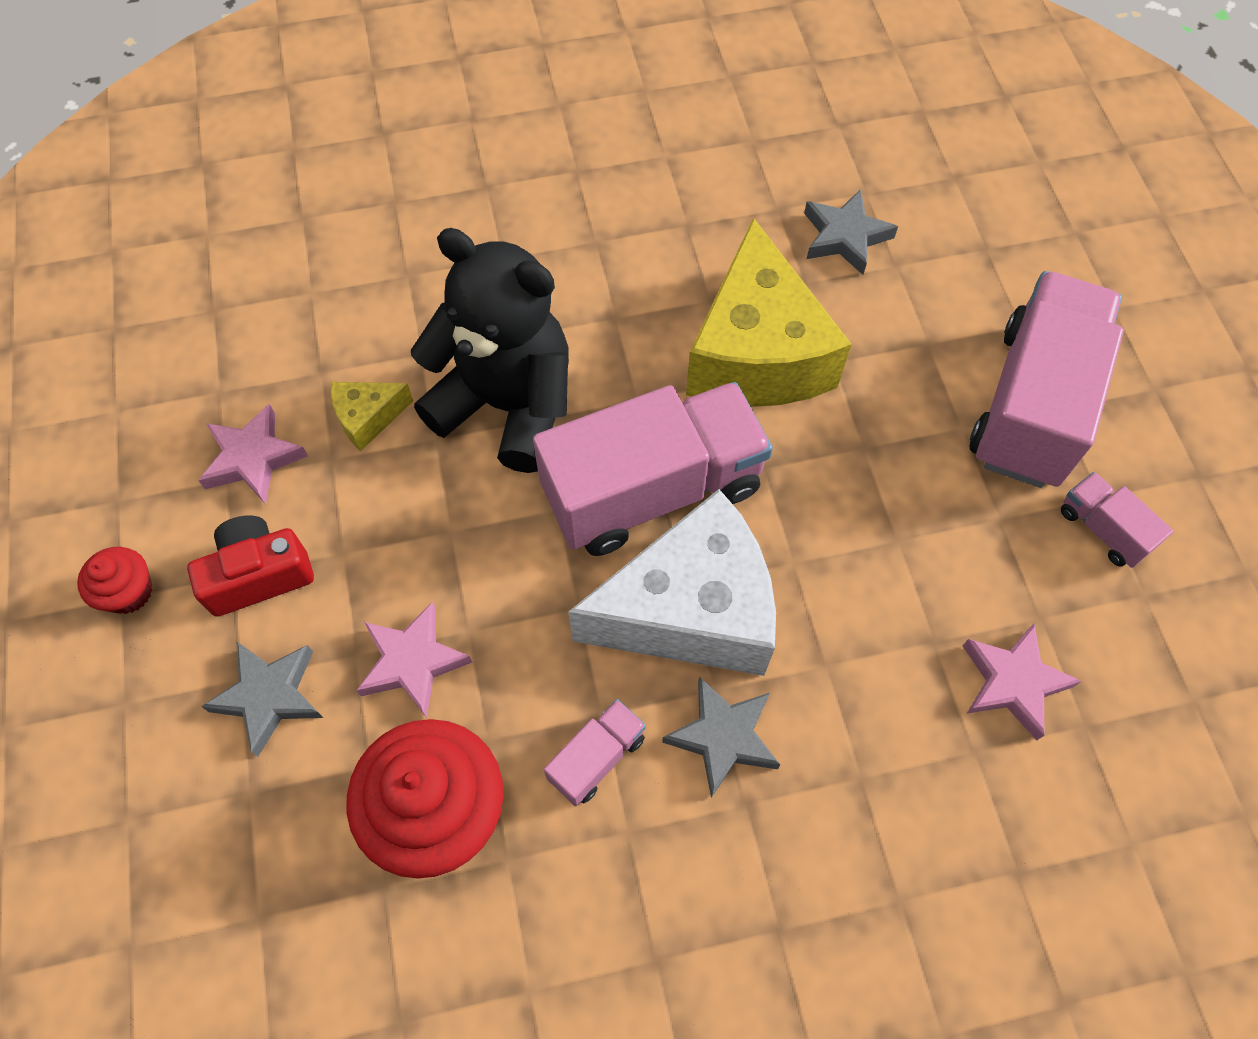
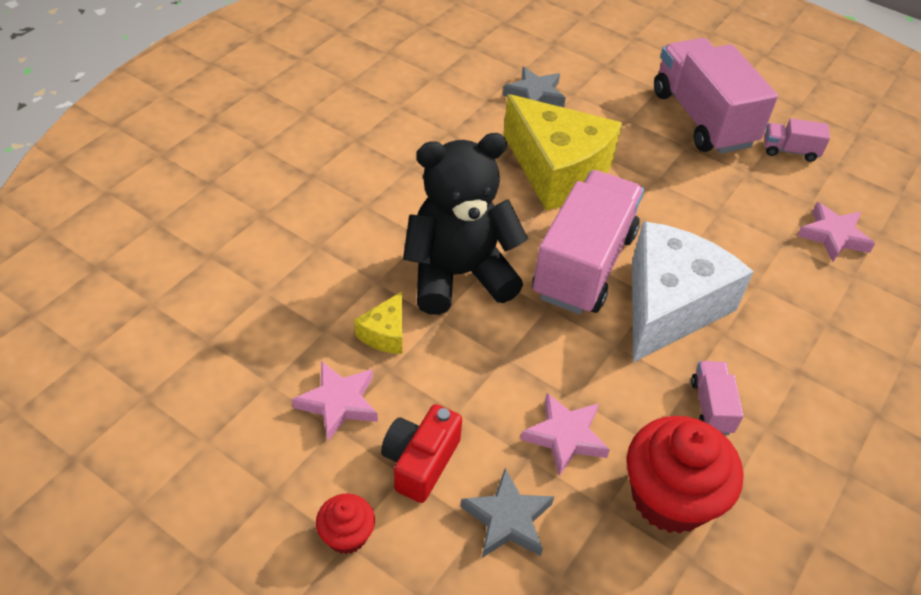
camera: 45 degrees left, 15 degrees down
(723, 737) = (753, 351): grey star -> none

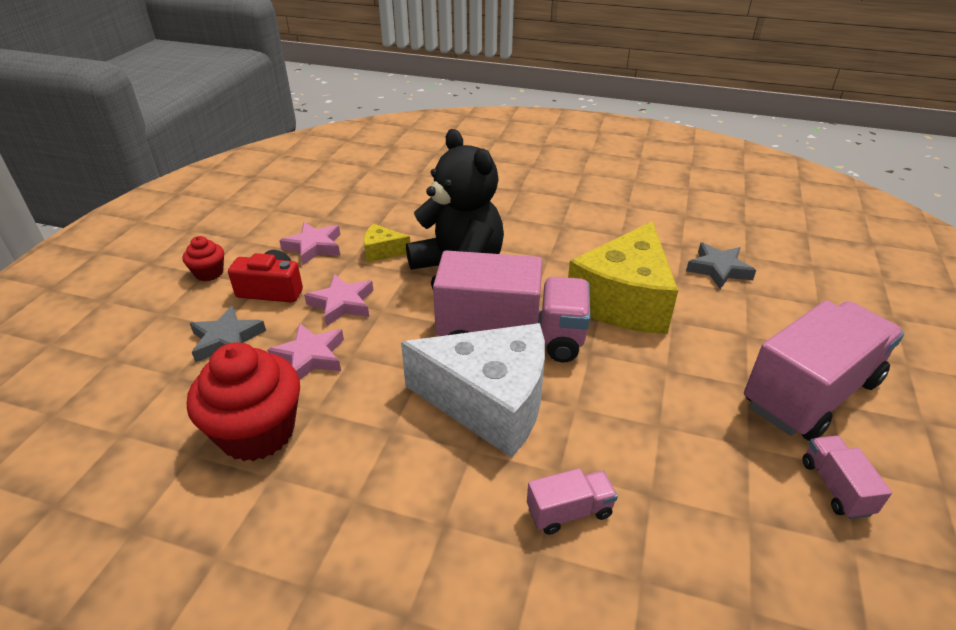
camera: 75 degrees right, 10 degrees down
(711, 407) = (369, 450): pink truck -> pink truck (569, 511)
(833, 236) = (701, 550): pink star -> pink star (342, 304)

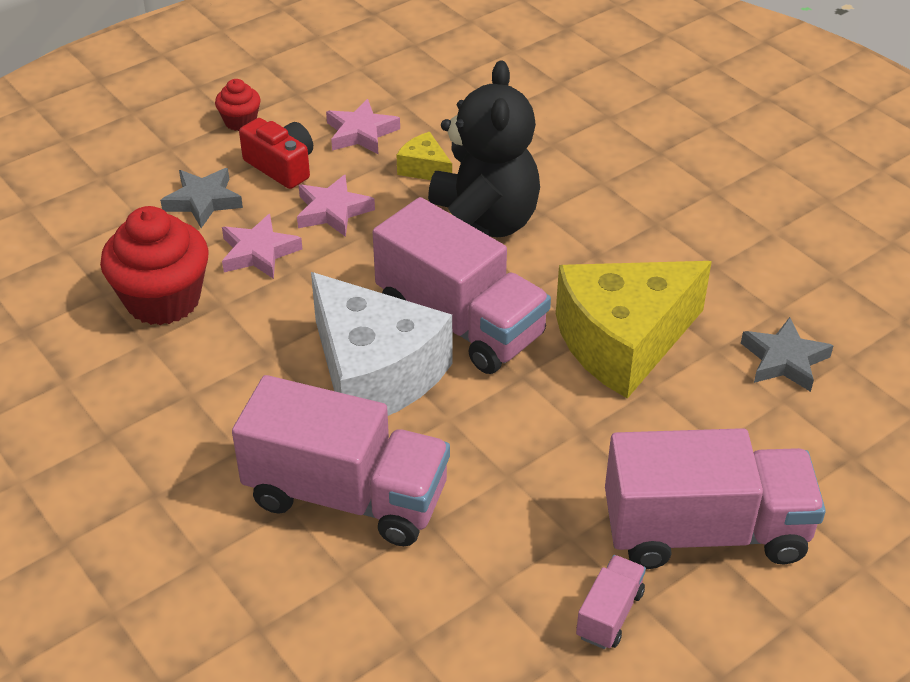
camera: 35 degrees right, 5 degrees up
(569, 511) = (346, 496): pink truck -> pink truck, size x2.30

